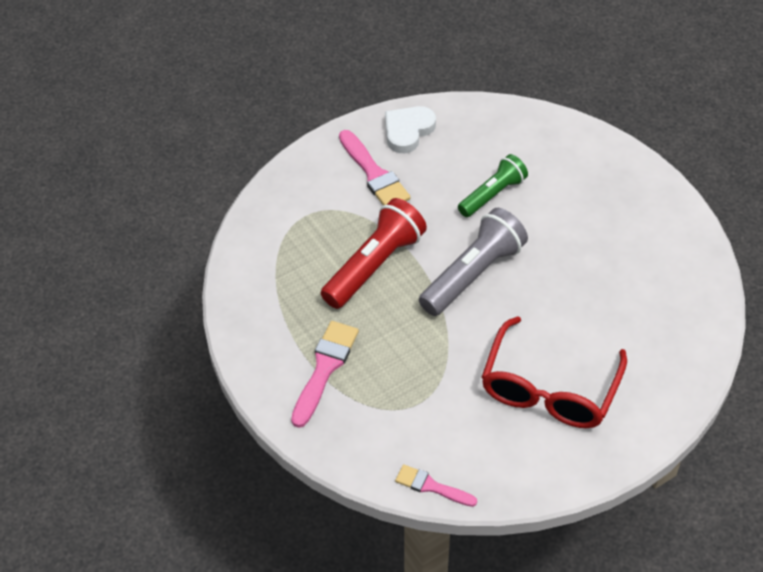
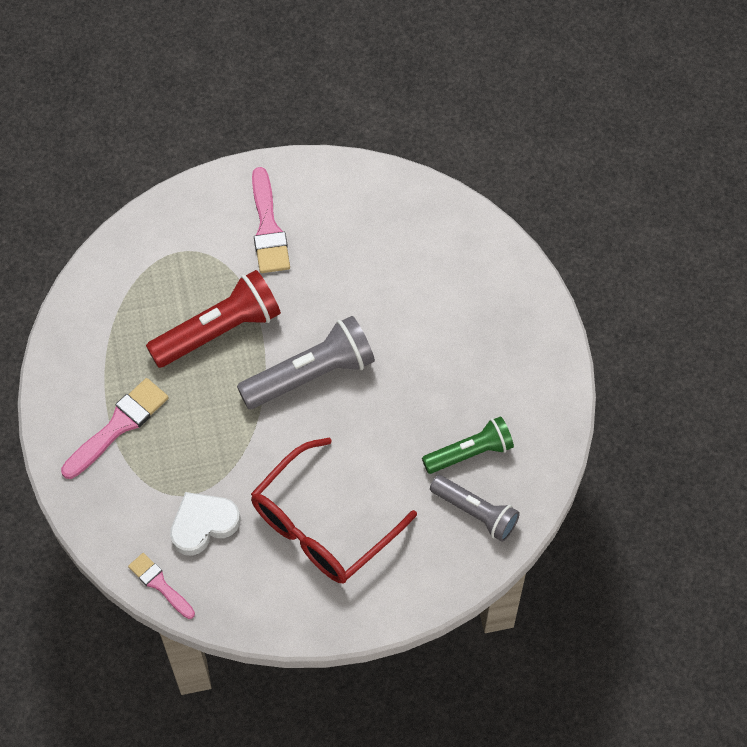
camera: 20 degrees right, 10 degrees up
(408, 131) = (326, 189): white heart -> white heart (203, 524)
(493, 194) = (376, 292): green flashlight -> green flashlight (470, 453)
(673, 335) = (475, 513): none -> grey flashlight

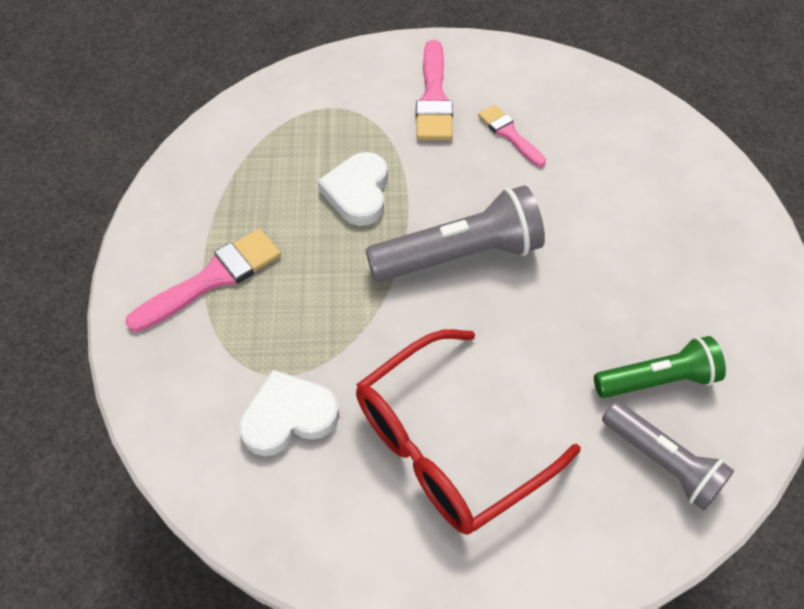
camera: 10 degrees right, 5 degrees down
(160, 584) = (211, 489): pink brush -> pink brush (509, 134)
(219, 331) = (358, 192): red flashlight -> white heart

